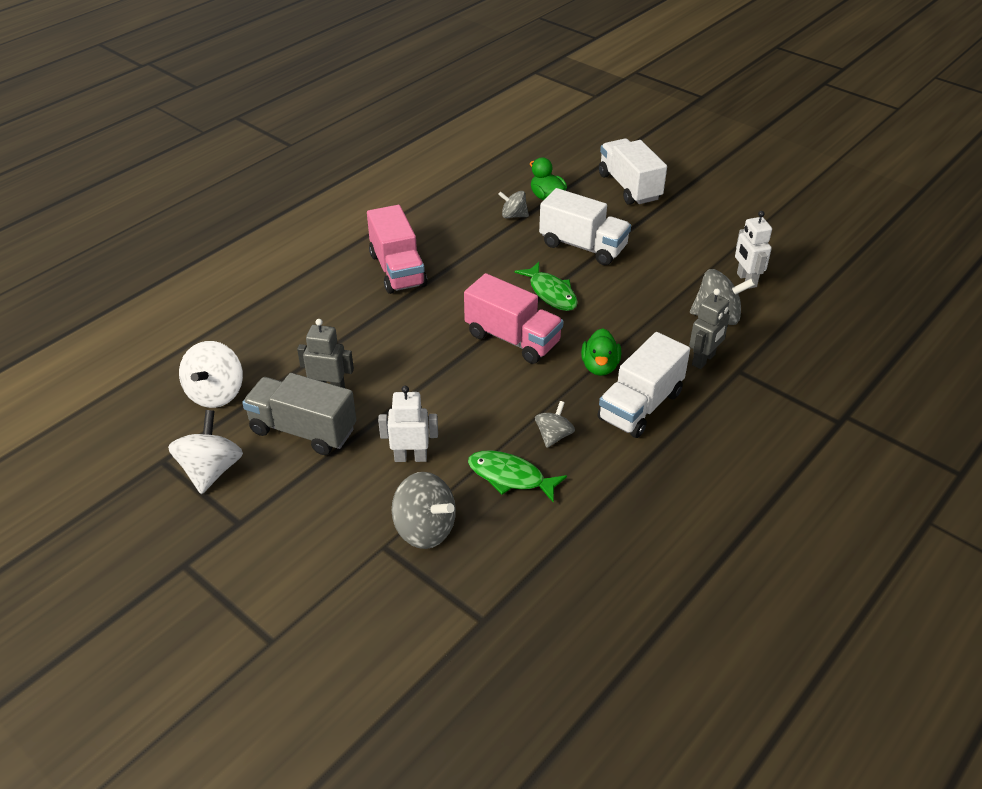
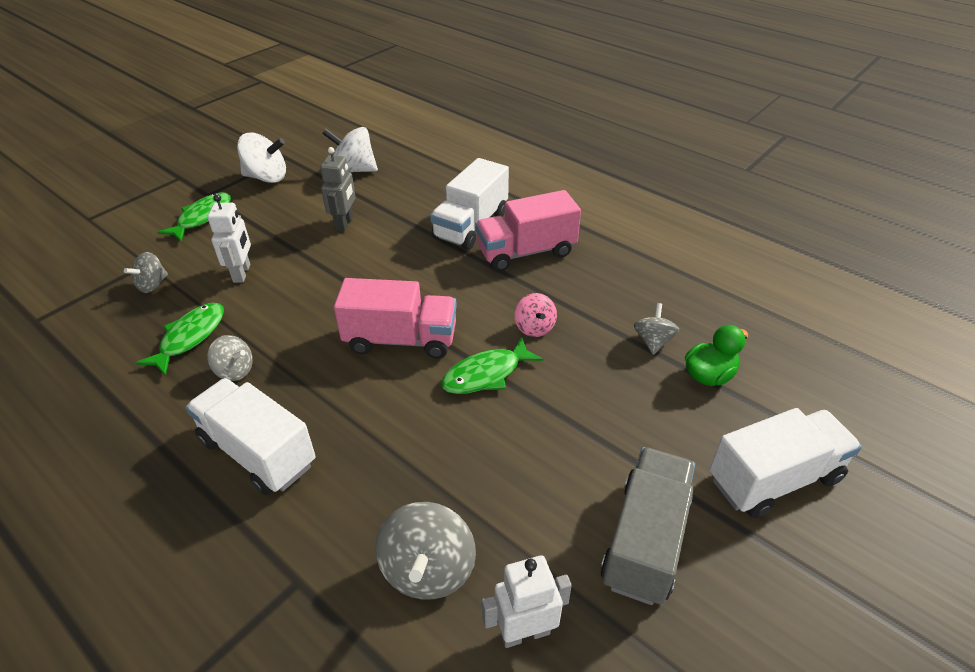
camera: 90 degrees right, 0 degrees up
(293, 516) = (202, 217): none -> green fish
(303, 430) = (297, 214): grey truck -> grey truck (645, 540)
(425, 529) = (152, 285): grey spinning top -> grey spinning top, size x0.61
(498, 268) = (534, 327): none -> pink spinning top
(512, 339) = (401, 339): pink truck -> pink truck turned 120 degrees counterclockwise
(583, 246) = (594, 411): white truck -> white truck (471, 225)
(600, 367) = (338, 416): green duck -> none
(704, 360) = (330, 536): grey robot -> none

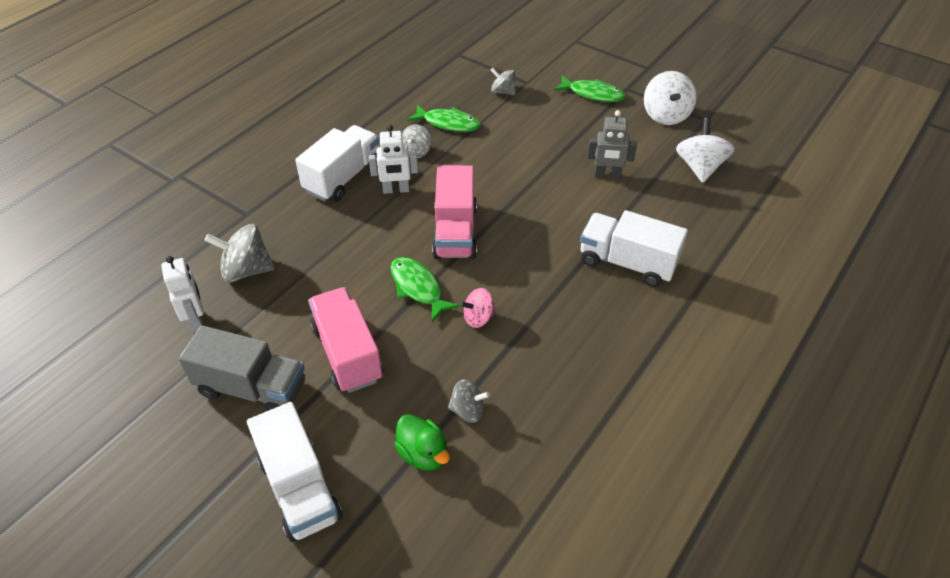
camera: 85 degrees right, 5 degrees up
(242, 273) = (524, 131): white robot -> white robot (396, 190)
(526, 252) = (592, 308): pink truck -> pink truck (347, 353)

